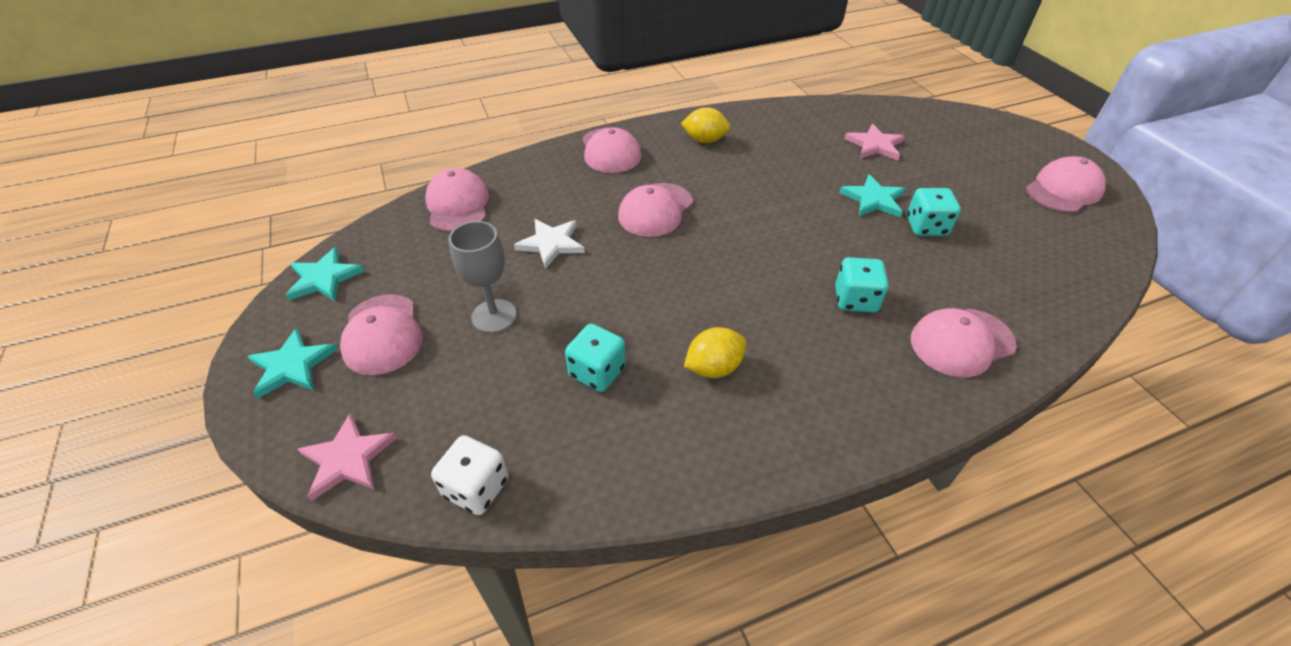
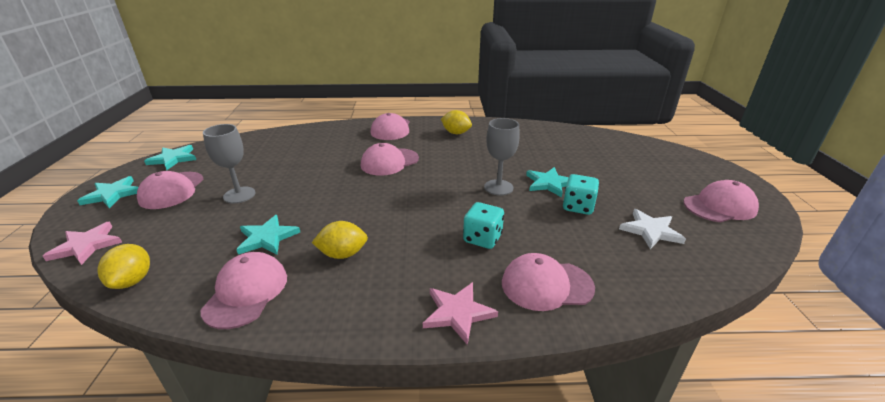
camera: 20 degrees right, 15 degrees down
(458, 205) = (277, 139): pink cap -> pink cap (246, 292)
(476, 488) = (132, 280): white dice -> yellow lemon
(551, 244) = (309, 167): white star -> white star (650, 231)
(597, 372) = (267, 238): turquoise dice -> turquoise star
(821, 219) = (498, 187): none -> grey goblet
(875, 145) = (577, 154): pink star -> pink star (458, 313)

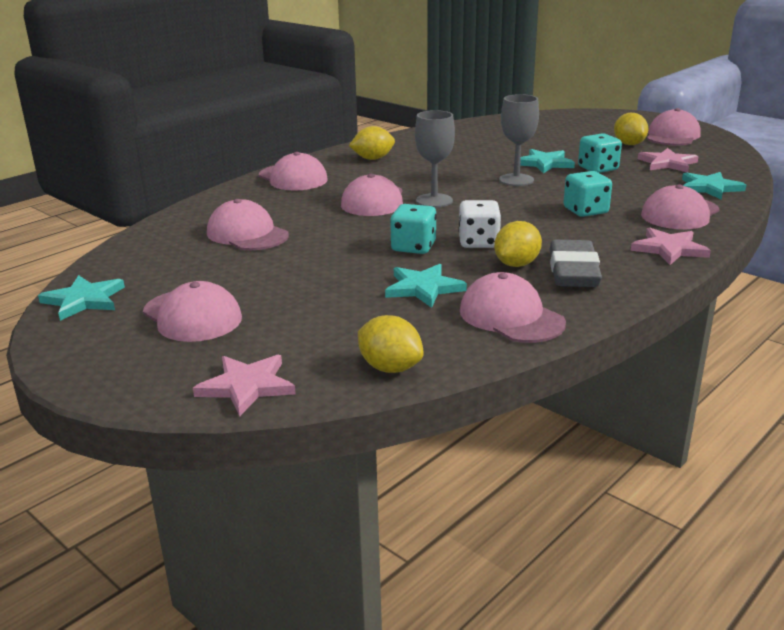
camera: 45 degrees left, 5 degrees down
(113, 194) = (116, 354): turquoise star -> turquoise star (709, 188)
(239, 195) = (293, 282): grey goblet -> grey goblet (434, 201)
(295, 154) = (247, 234): none -> pink cap
(330, 206) = (413, 247): none -> turquoise dice
(356, 284) = (573, 271): none -> grey eraser
(365, 223) = (478, 242): none -> white dice
(650, 231) = (667, 163): white star -> pink star
(657, 196) = (629, 144): none -> yellow lemon

